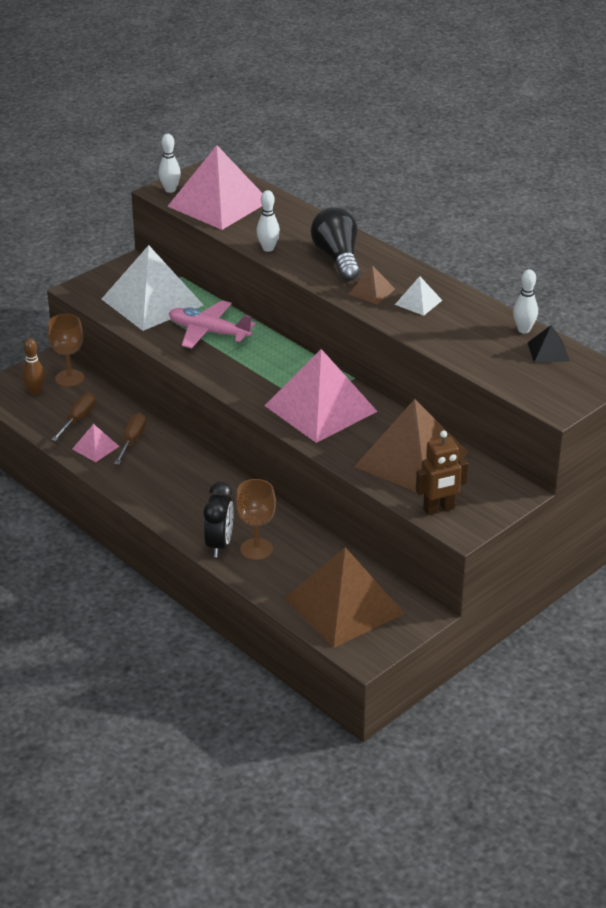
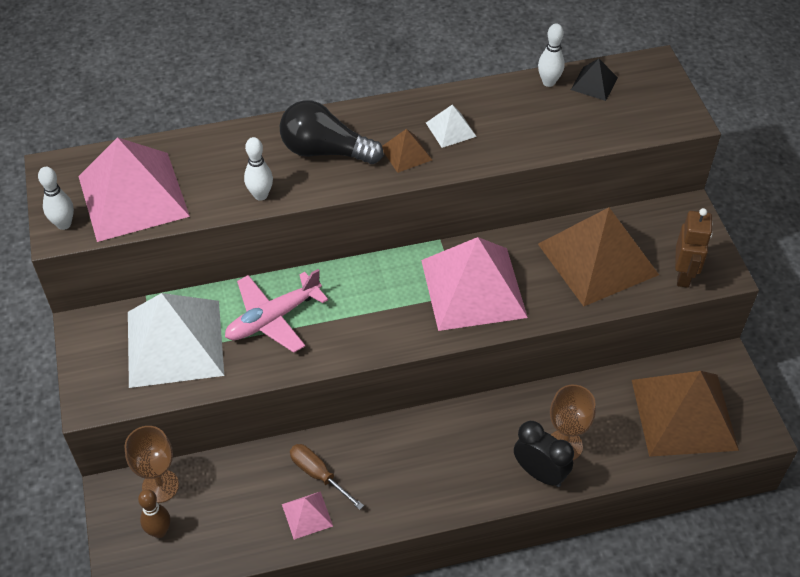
camera: 60 degrees left, 15 degrees up
(78, 419) = (243, 509): brown screwdriver -> none

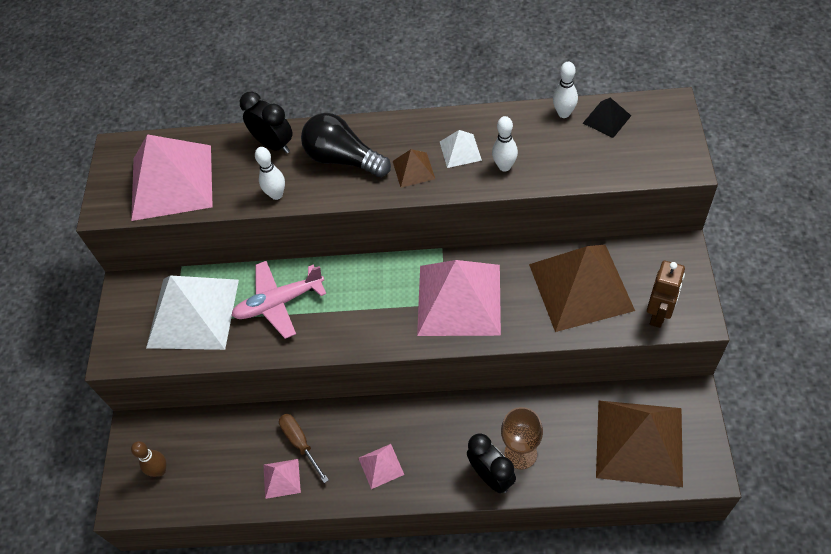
camera: 20 degrees right, 5 degrees up
(64, 224) = (110, 201): white bowling pin -> white bowling pin (504, 166)
(160, 486) = (171, 430): brown goblet -> none
(241, 144) = (274, 144): none -> black clock
(417, 483) = (381, 466): none -> pink pyramid

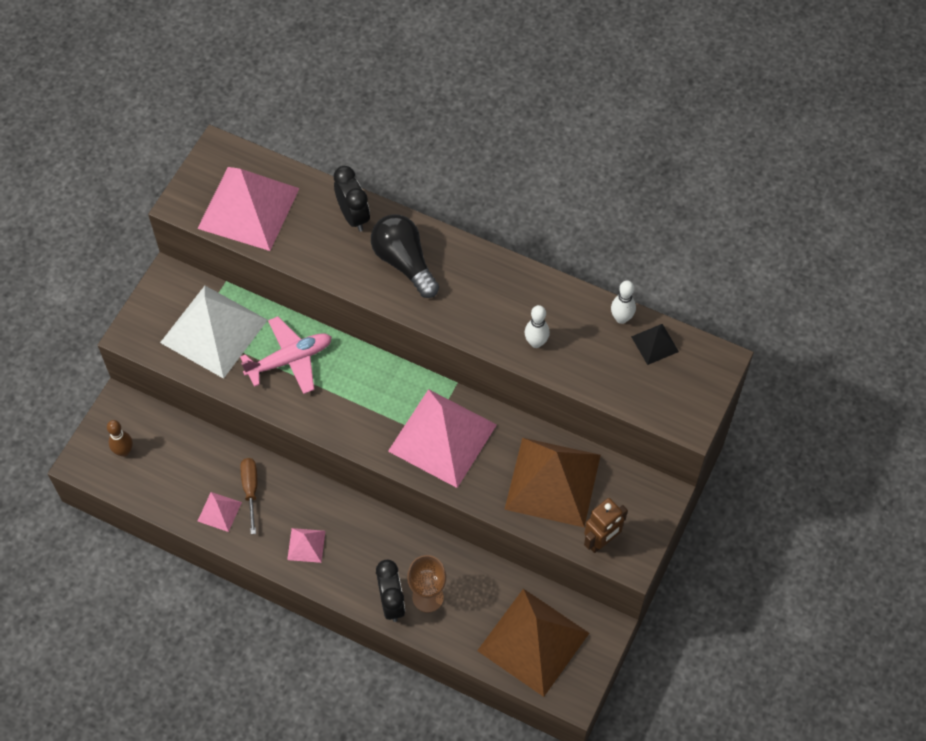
camera: 20 degrees right, 5 degrees up
(276, 194) = (329, 267): white bowling pin -> none
(279, 303) = (290, 360): pink plane -> pink plane turned 150 degrees clockwise
(413, 169) = (457, 304): brown pyramid -> none
(460, 151) = (508, 307): white pyramid -> none

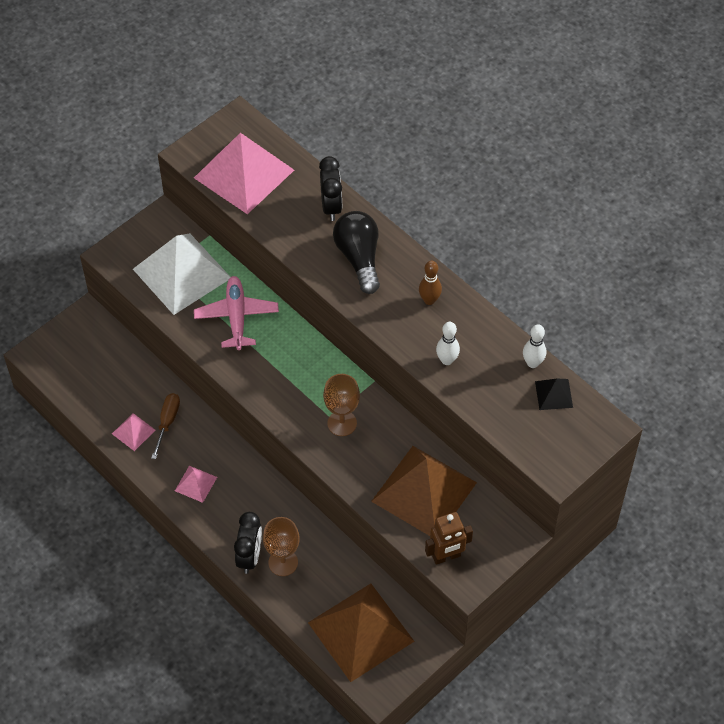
camera: 20 degrees right, 5 degrees down
(124, 451) = (74, 356): brown bowling pin -> brown bowling pin (429, 300)
(290, 360) = (236, 317): pink plane -> pink plane turned 90 degrees counterclockwise
(442, 437) = (342, 423): pink pyramid -> brown goblet

